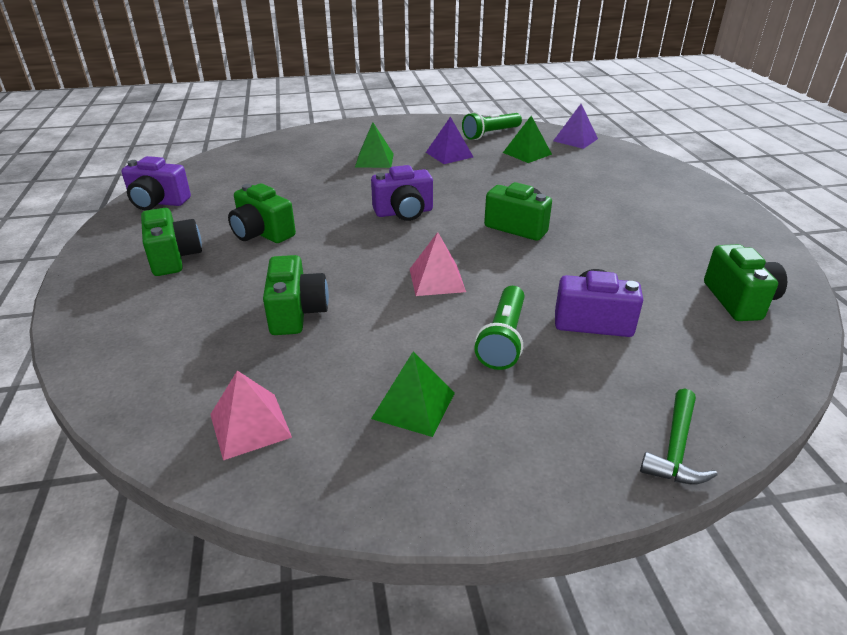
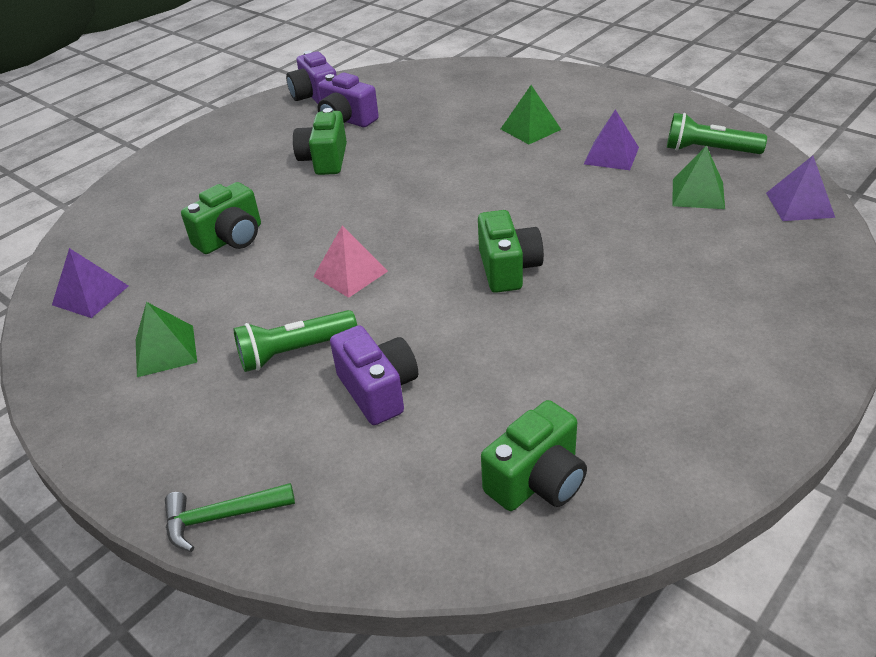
camera: 55 degrees right, 5 degrees up
(174, 258) = (248, 151): green camera -> none
(250, 425) = (90, 295): pink pyramid -> purple pyramid
(404, 212) = (448, 197): purple camera -> purple camera (347, 120)

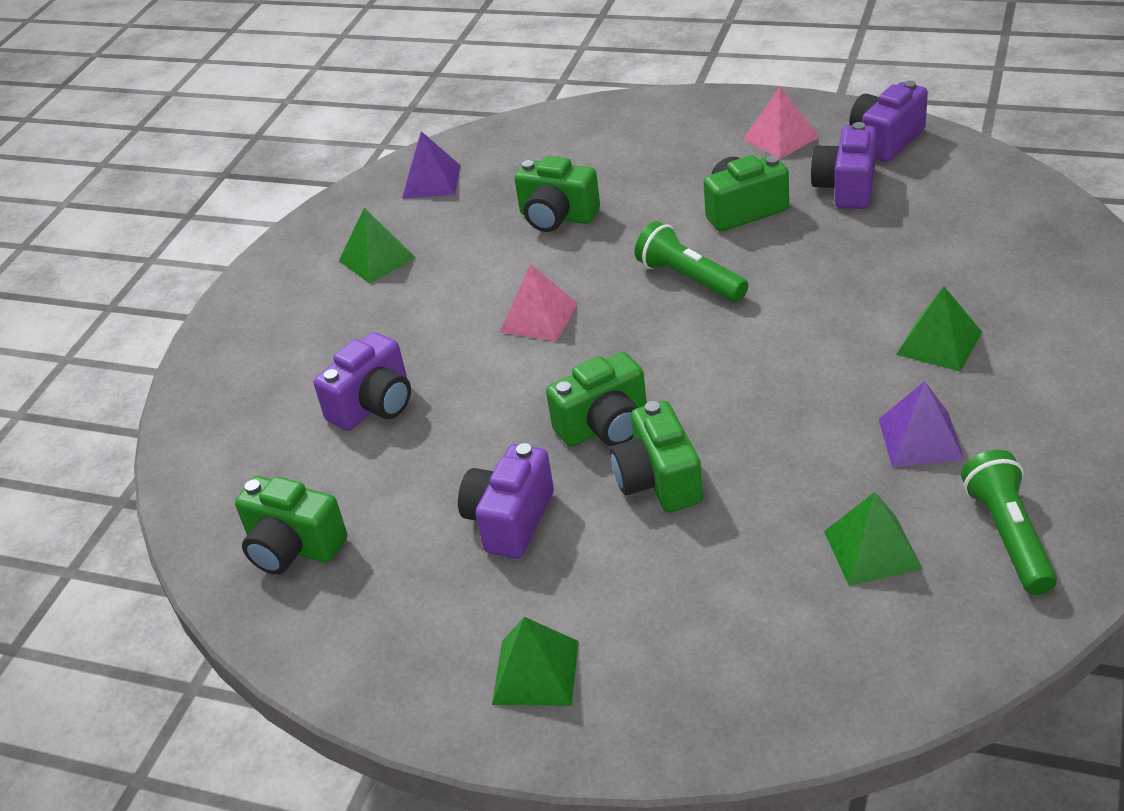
camera: 70 degrees right, 0 degrees up
(221, 517) = (203, 379): green hammer -> none
(262, 129) = (780, 138): none -> pink pyramid
(294, 352) = (405, 333): green flashlight -> green flashlight (689, 279)
(582, 337) = (510, 520): none -> purple camera
(584, 258) = (658, 481): none -> green camera
(754, 356) = (535, 672): none -> green pyramid
(799, 204) = (911, 665): purple pyramid -> none

